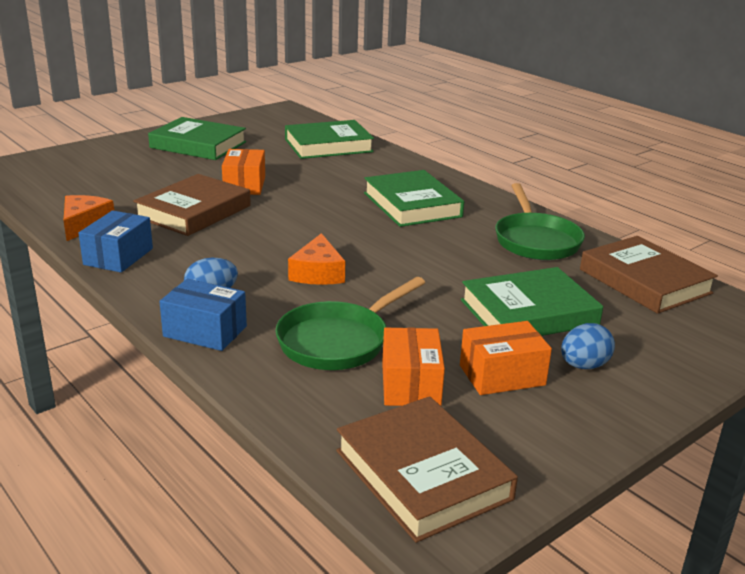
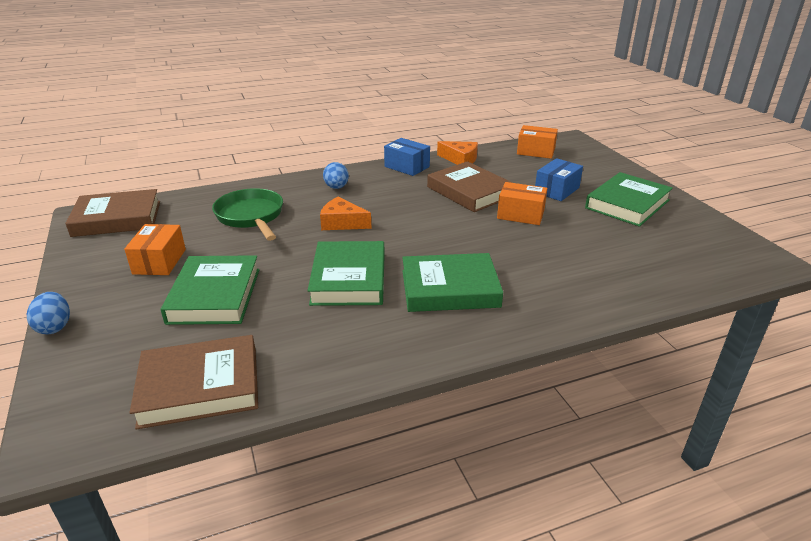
camera: 110 degrees right, 5 degrees up
(205, 331) = (297, 183): blue box -> blue box (557, 190)
(328, 145) = (634, 270): green book -> green book (349, 279)
(410, 384) = (186, 230): orange box -> orange box (535, 151)
(535, 240) = (330, 343): green pan -> none
(583, 366) = (131, 297): blue egg -> blue egg (54, 327)

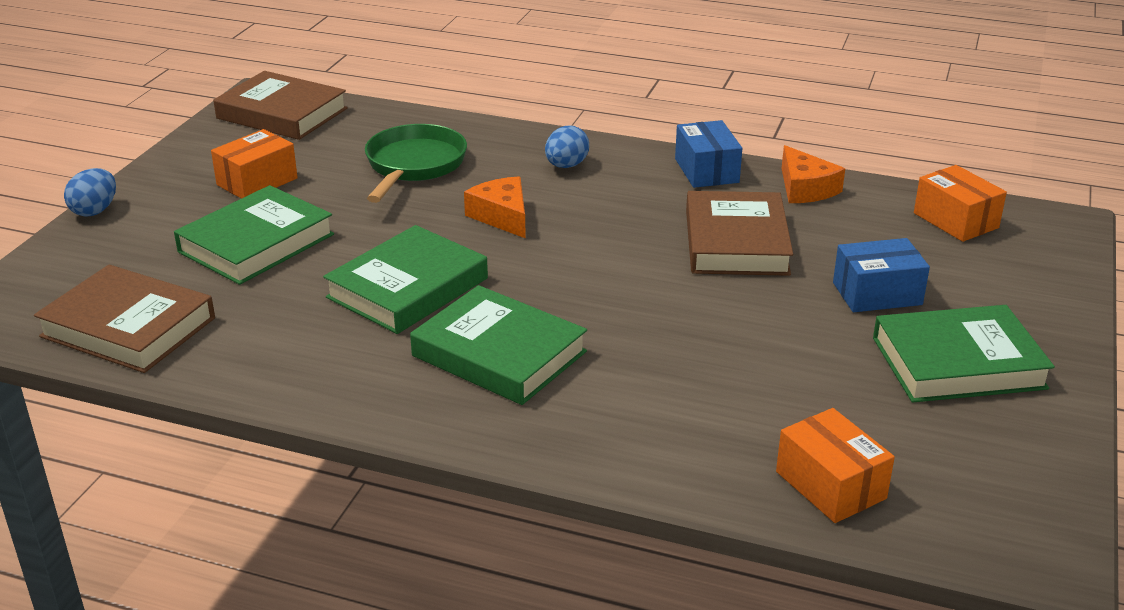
camera: 40 degrees right, 0 degrees up
(520, 214) = (754, 305): orange box -> orange box (830, 485)

